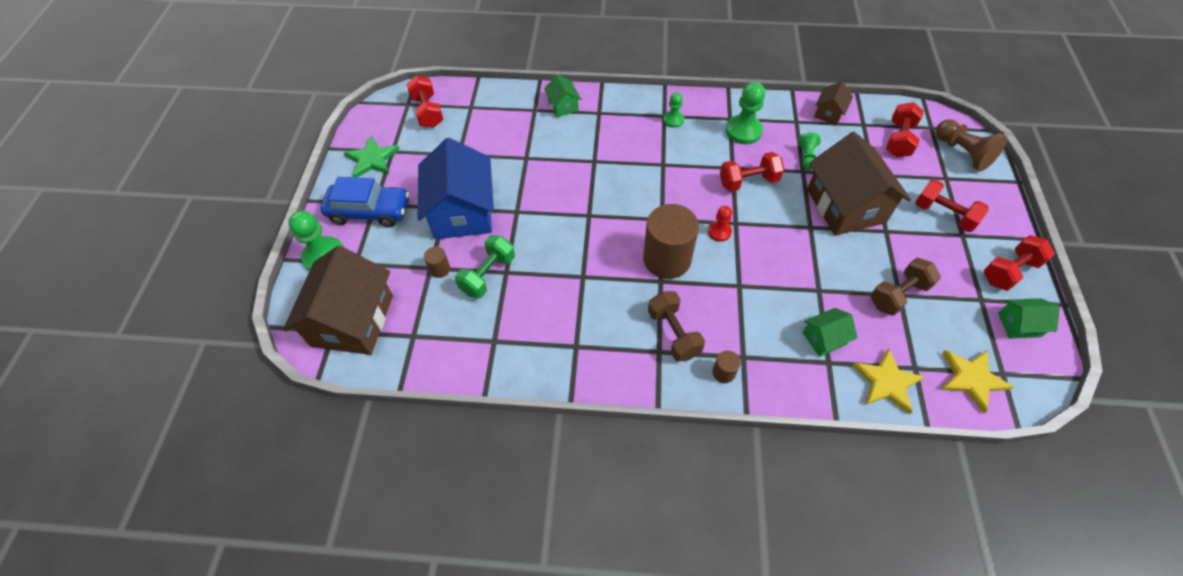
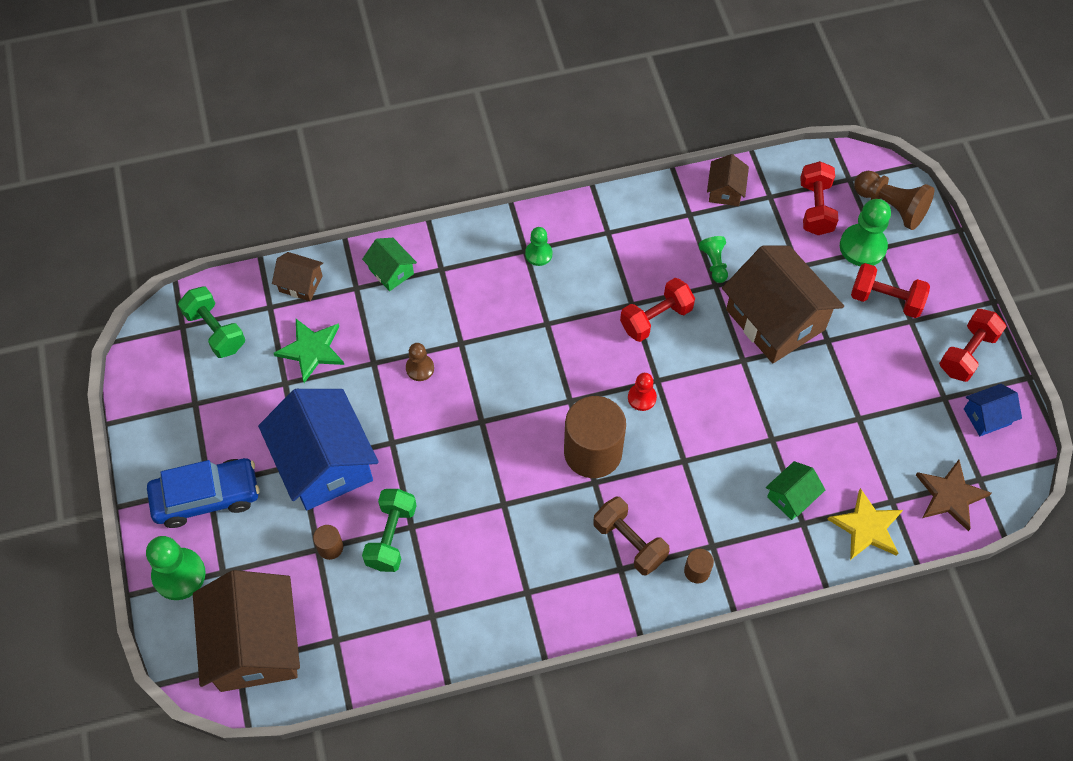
camera: 20 degrees left, 5 degrees up
(372, 159) = (174, 422): green star -> green star (311, 350)
(428, 112) = (215, 331): red dumbbell -> green dumbbell
(498, 98) = (300, 283): none -> brown house
(557, 169) = (420, 368): none -> brown pawn
(743, 131) = (629, 246): green pawn -> green pawn (862, 246)
(898, 295) = (857, 419): brown dumbbell -> none
(971, 379) = (950, 496): yellow star -> brown star
(1019, 324) = (987, 416): green house -> blue house

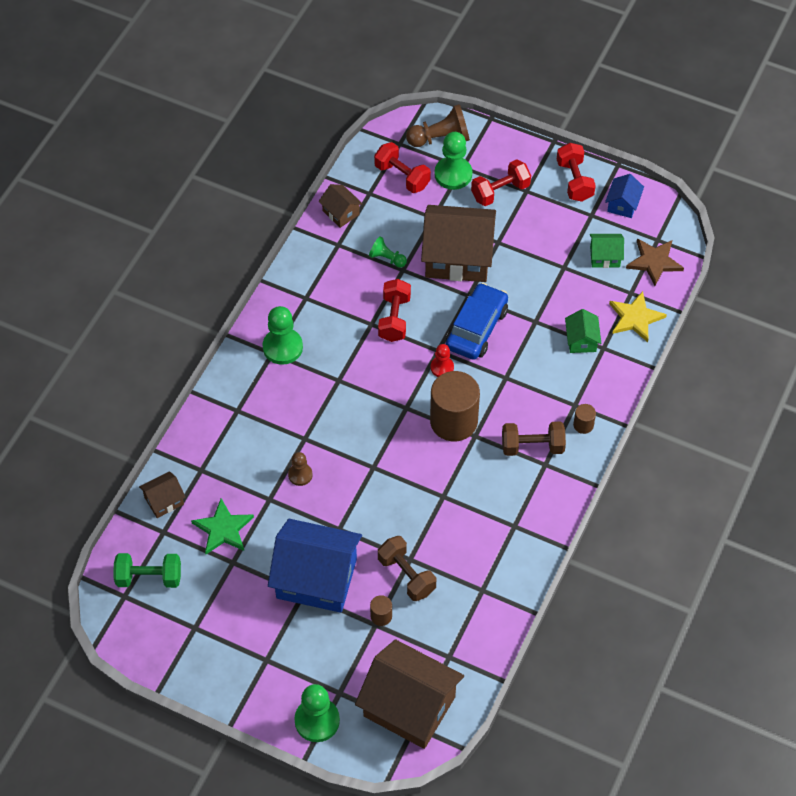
camera: 50 degrees left, 5 degrees down
(206, 497) = (274, 666): blue car -> blue car (476, 328)
(391, 271) = (209, 440): green house -> green house (605, 257)
(391, 537) = (406, 575): green dumbbell -> brown dumbbell
(538, 254) = (282, 347): green pawn -> green pawn, size x1.72

